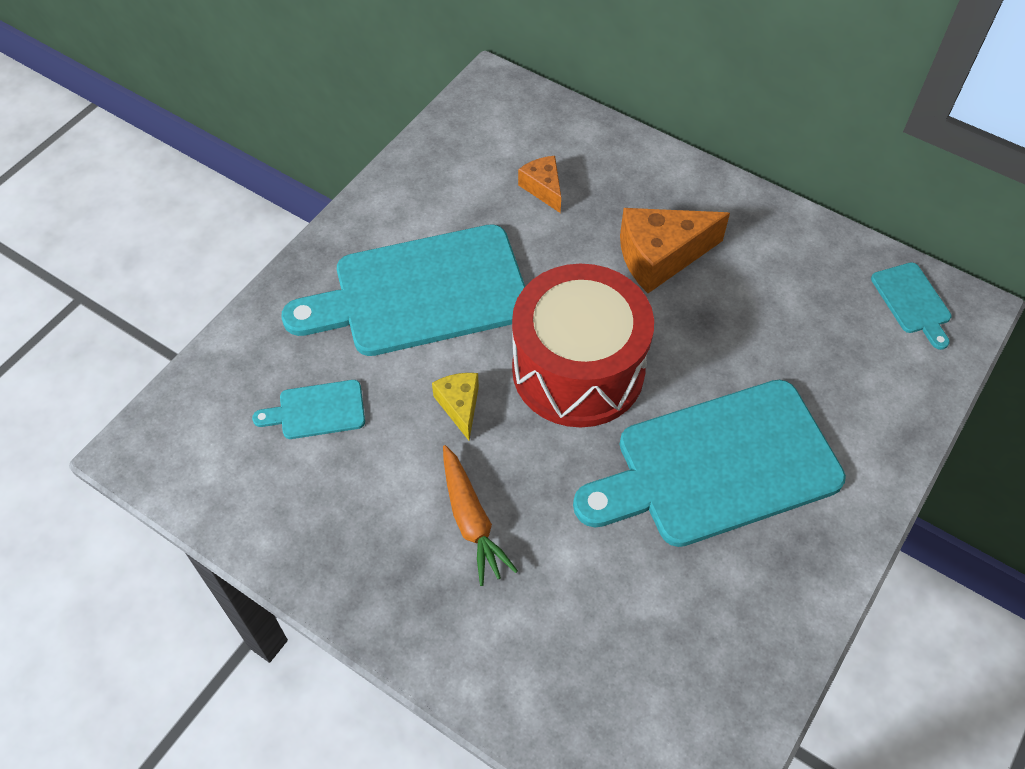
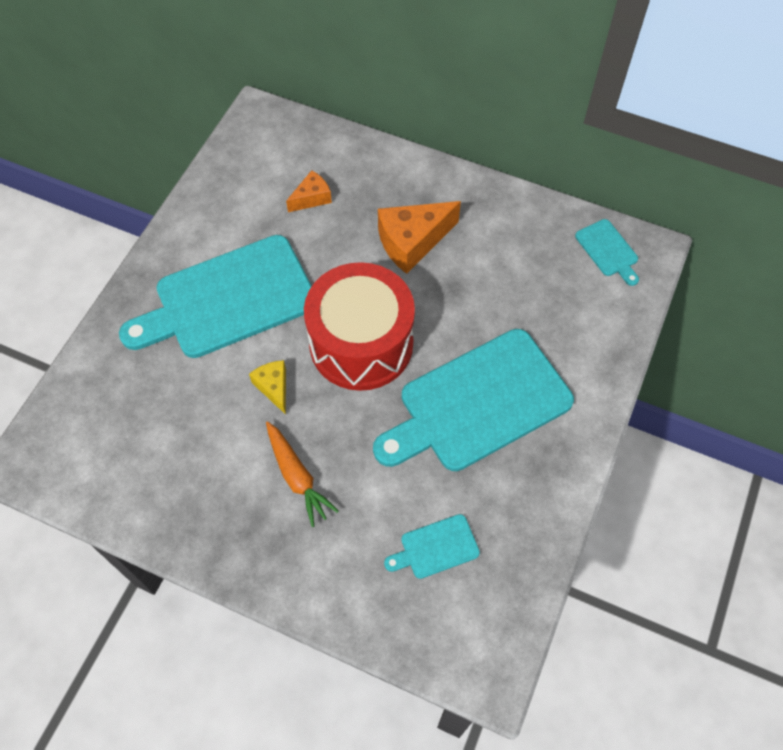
camera: 10 degrees left, 5 degrees up
(317, 410) = (161, 408): turquoise cutting board -> turquoise cutting board (435, 547)
(543, 188) = (312, 198): orange cheese -> orange cheese turned 90 degrees clockwise

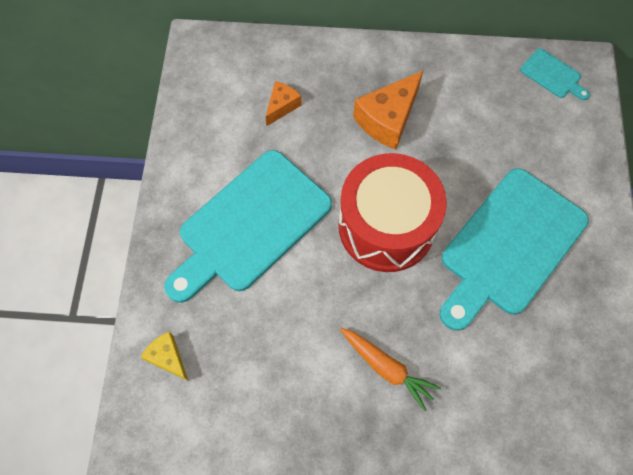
camera: 20 degrees left, 5 degrees up
(274, 387) = (328, 293): yellow cheese -> yellow cheese (168, 358)
(435, 547) = (533, 388): turquoise cutting board -> none

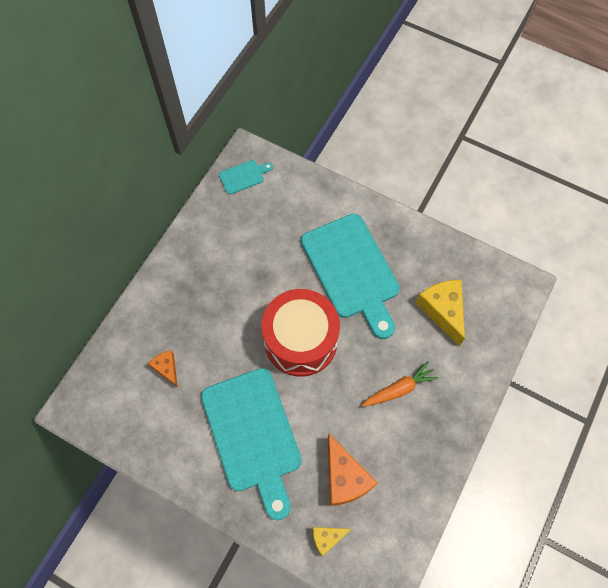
camera: 65 degrees left, 0 degrees up
(388, 119) = (219, 299): orange cheese -> orange cheese (344, 477)
(522, 382) = (442, 311): none -> yellow cheese

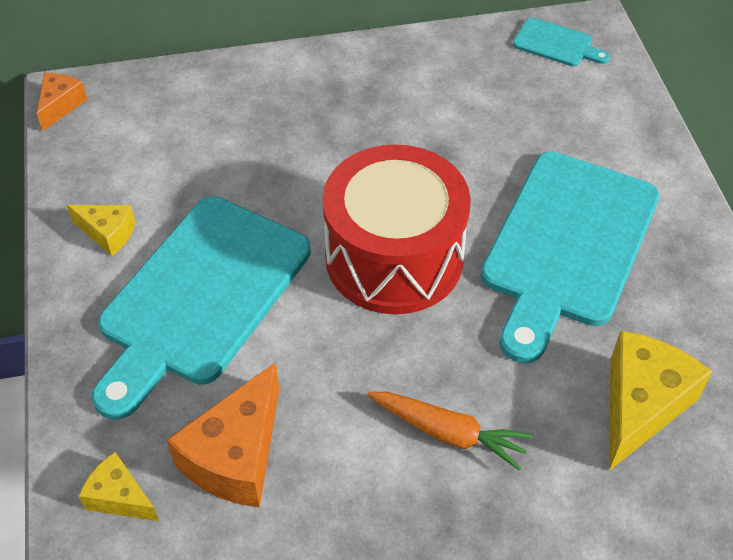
camera: 50 degrees right, 15 degrees down
(167, 368) = (208, 146): orange cheese -> orange cheese (61, 105)
(181, 450) = (108, 234): none -> yellow cheese

